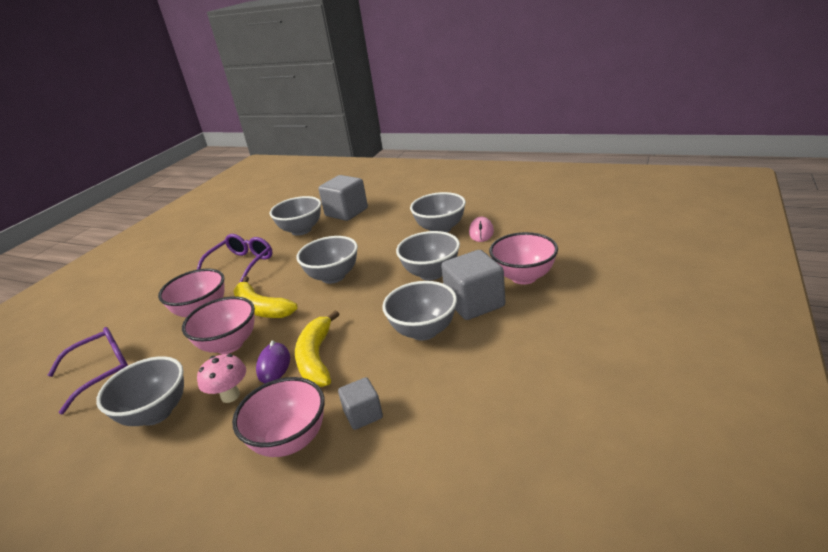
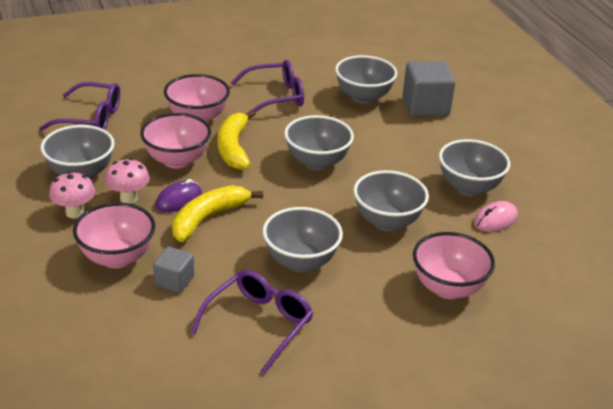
camera: 40 degrees right, 5 degrees up
(196, 443) = (74, 213): none -> pink mushroom
(468, 386) = (258, 324): none -> purple glasses
(475, 303) = (371, 274): grey cube -> none

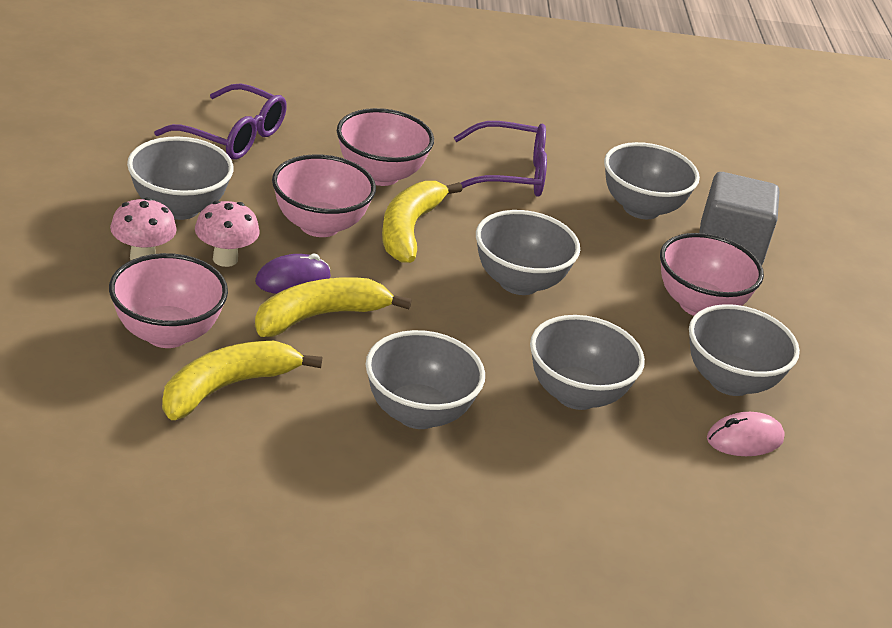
camera: 15 degrees right, 0 degrees up
(174, 281) = (227, 387): grey cube -> yellow banana
(258, 324) = (311, 480): purple glasses -> none
(448, 288) = (614, 514): pink bowl -> pink bowl (699, 305)

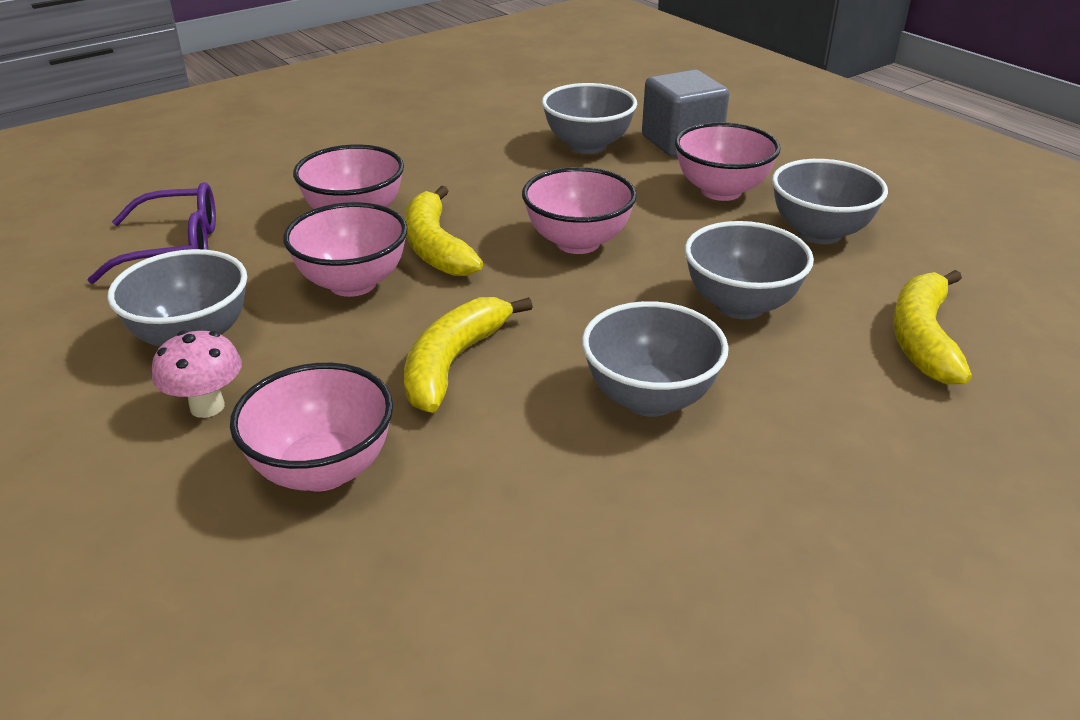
camera: 30 degrees left, 0 degrees up
(225, 259) = (298, 361): pink mushroom -> none
(227, 387) = (451, 486): yellow banana -> yellow banana (922, 338)
(293, 280) = (387, 344): purple mouse -> none
(509, 174) = (459, 167): purple glasses -> none
(519, 282) = (577, 242): grey bowl -> pink bowl
(744, 439) = (890, 268): pink mouse -> none

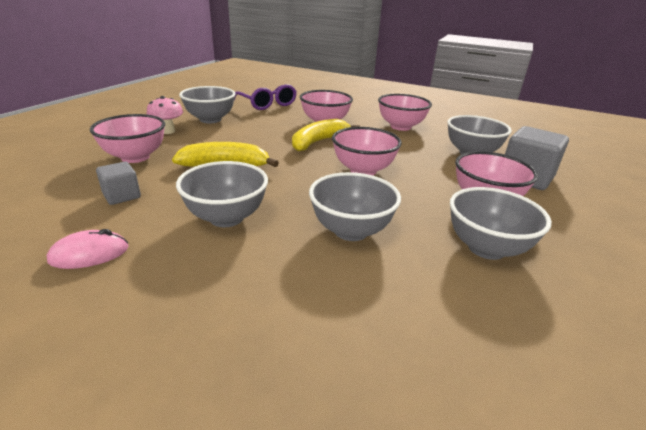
camera: 60 degrees right, 5 degrees down
(353, 283) = (271, 134): pink bowl -> pink bowl (400, 127)
(500, 502) = (122, 196): none -> grey cube
(688, 551) = (89, 254): none -> pink mouse
(922, 338) = (387, 324): yellow banana -> none

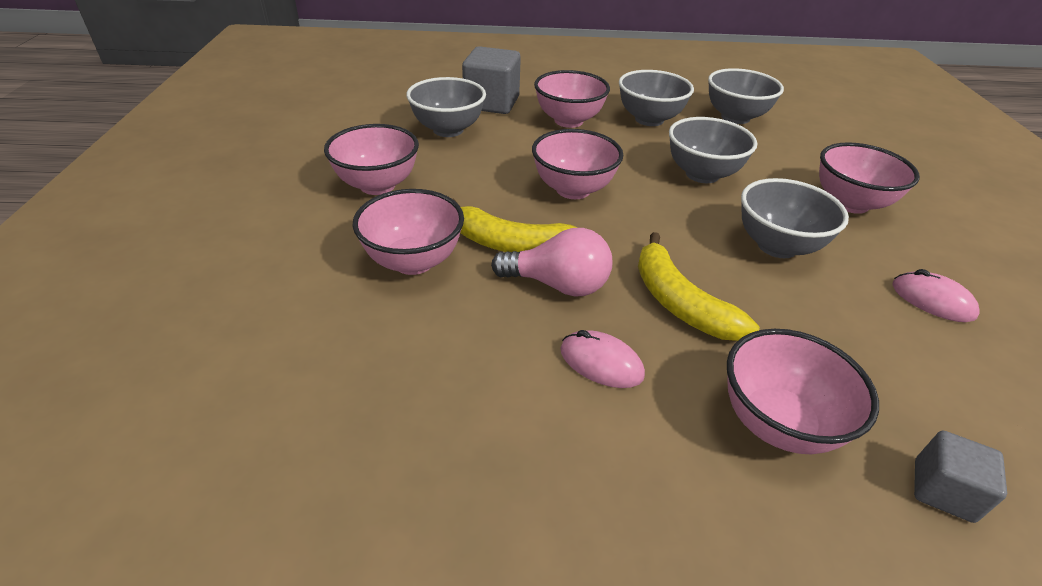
camera: 115 degrees left, 10 degrees up
(122, 196) = (857, 350): grey cube -> grey cube (943, 490)
(168, 131) = (641, 464): pink mushroom -> none
(210, 119) = (516, 434): grey bowl -> grey bowl (735, 117)
(218, 138) = (601, 363): none -> pink mouse
(228, 302) = (850, 203): none -> pink bowl
(267, 104) = (327, 389): purple glasses -> none
(275, 143) = (558, 285): none -> pink light bulb

